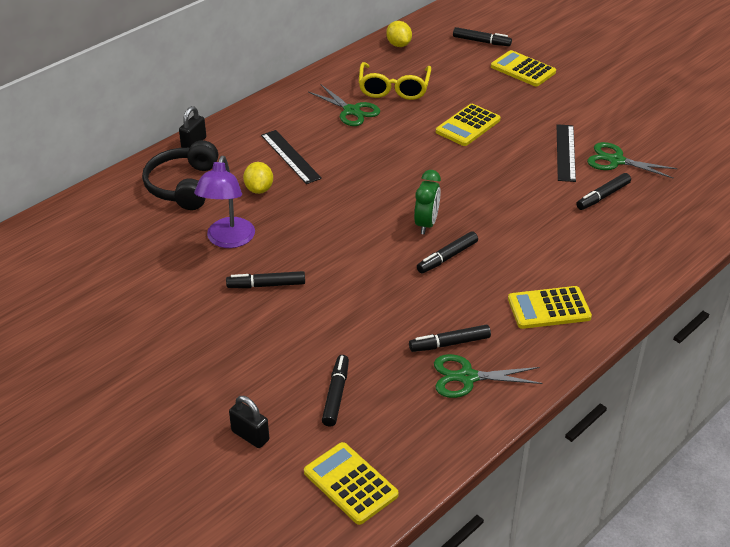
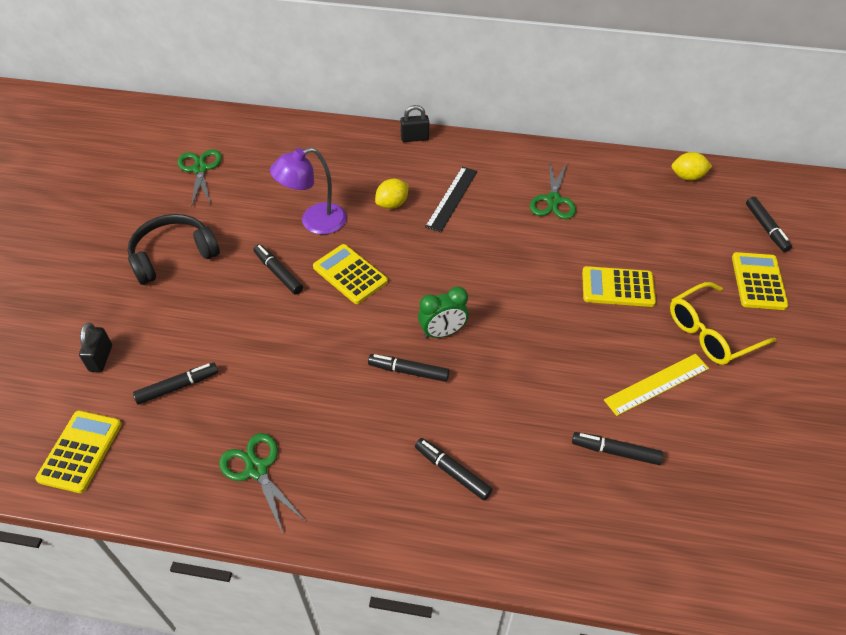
camera: 55 degrees right, 10 degrees up
(183, 186) = (358, 162): black headphones -> black headphones (173, 255)
(394, 88) = (617, 208): yellow glasses -> yellow glasses (712, 332)
(398, 45) = (687, 177): yellow lemon -> yellow lemon turned 60 degrees clockwise
(449, 344) = (292, 433): black marker -> black marker (452, 472)
(549, 308) = (398, 488): yellow calculator -> yellow calculator (350, 274)
(565, 152) = (656, 384): black ruler -> yellow ruler
(616, 161) = (689, 435): green scissors -> green scissors (200, 169)

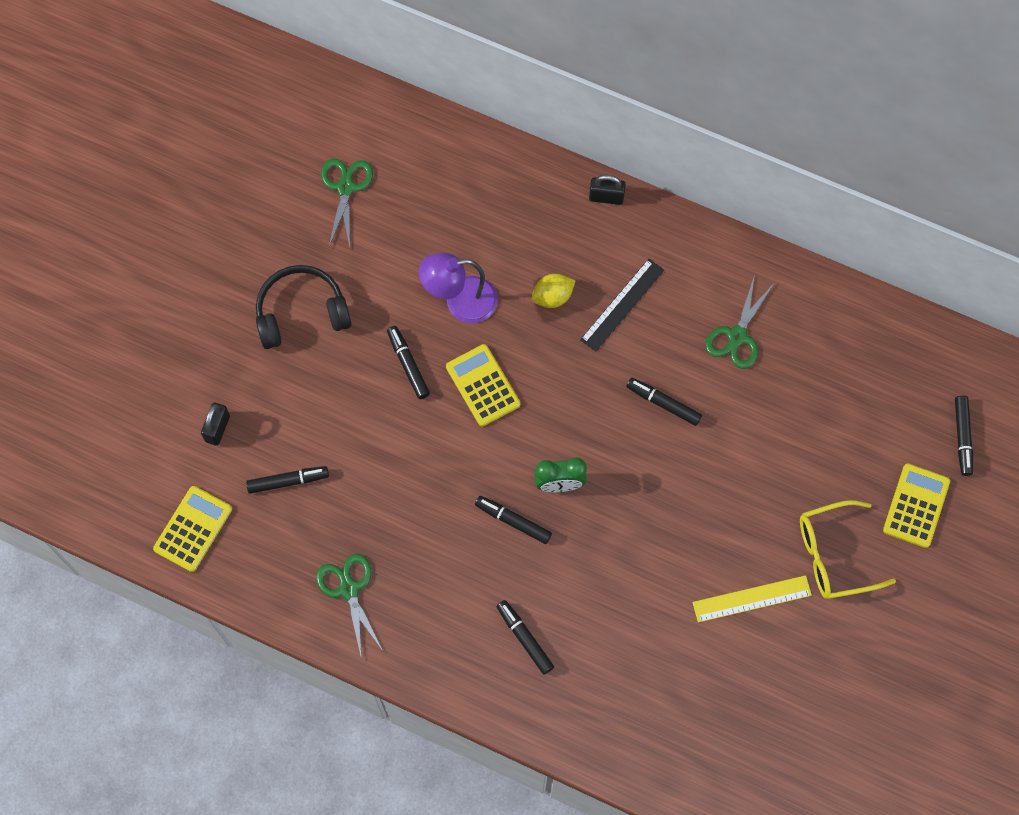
camera: 15 degrees right, 20 degrees up
(615, 452) = (682, 658): black marker -> black marker (663, 403)
(617, 287) = (761, 474): yellow calculator -> none
(687, 177) = (908, 339): yellow lemon -> none

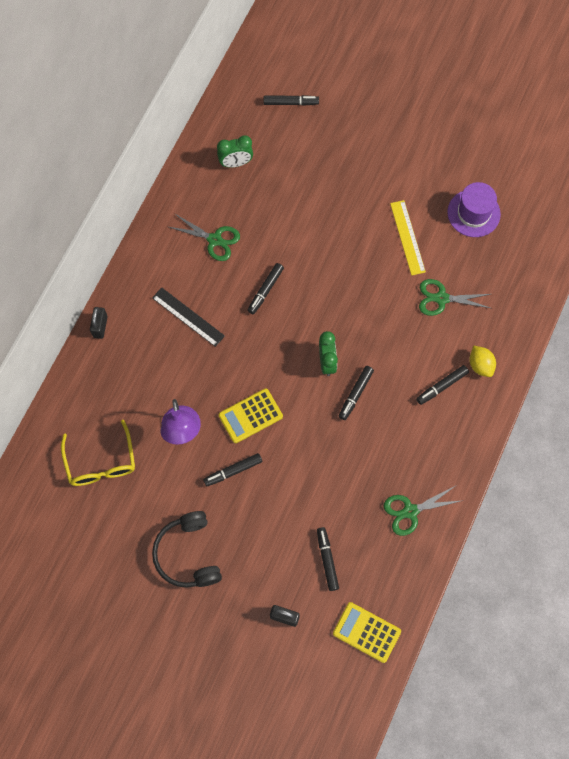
camera: 90 degrees left, 0 degrees up
(345, 187) = (81, 522): green scissors -> green scissors (441, 298)
(552, 297) = (180, 366): yellow lemon -> yellow lemon (480, 365)
(795, 696) = (473, 213): none -> purple hat
(835, 555) = (375, 184): yellow glasses -> yellow glasses (101, 461)
(858, 362) = (236, 163): none -> green clock
(916, 506) = (339, 133): yellow calculator -> none

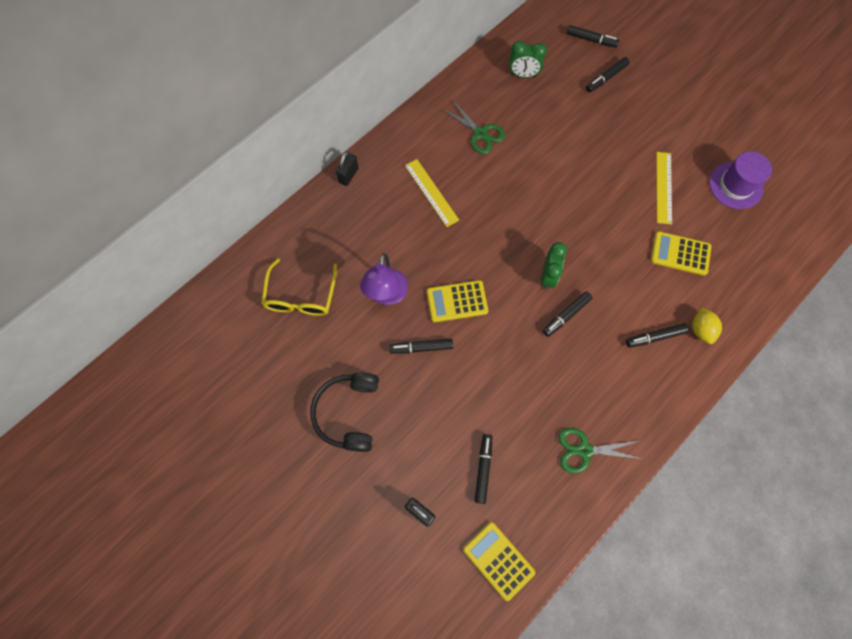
camera: 20 degrees right, 0 degrees up
(188, 317) = (431, 192): black ruler -> yellow ruler
(265, 290) = (511, 192): black marker -> black marker (606, 78)
(441, 298) = (680, 253): green scissors -> yellow calculator

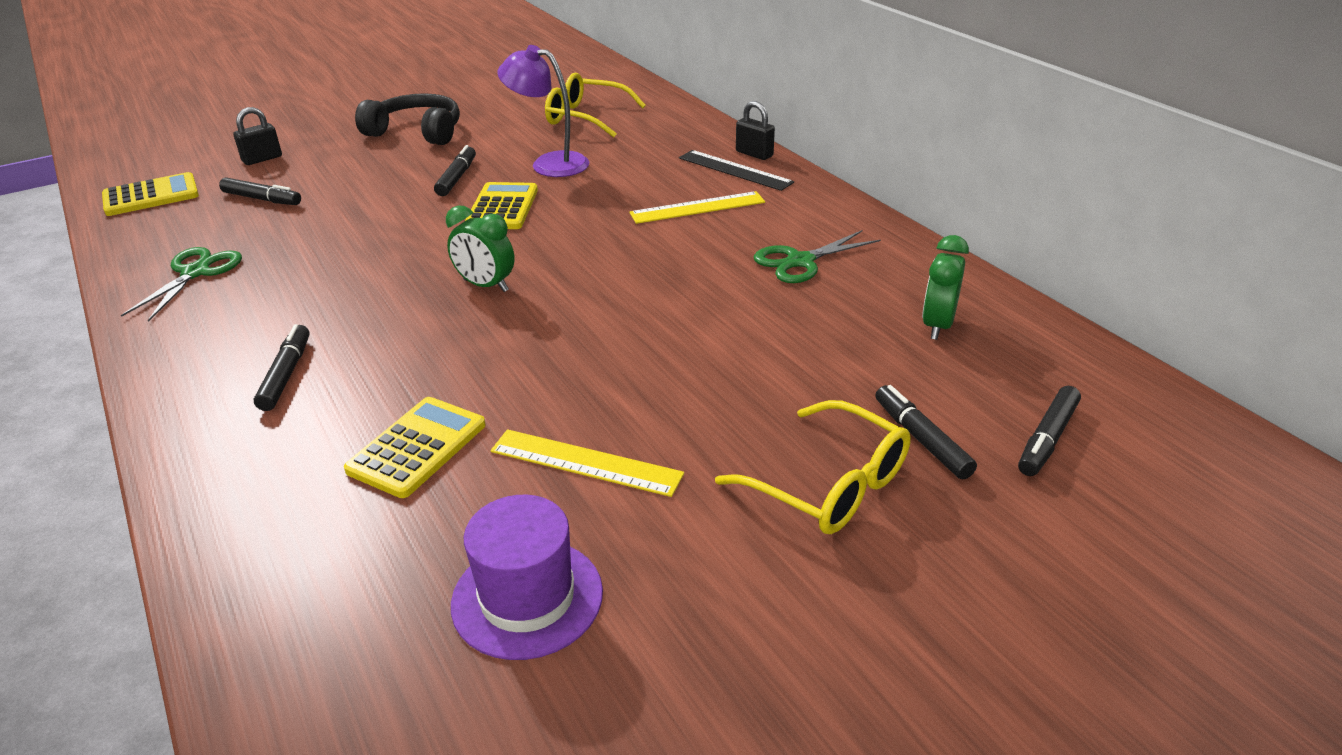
camera: 105 degrees right, 35 degrees down
(375, 182) = (734, 170): none -> black ruler
(566, 315) = (405, 291): black marker -> none
(643, 105) = (827, 484): none -> yellow glasses
(701, 330) = (245, 435): yellow lemon -> none

